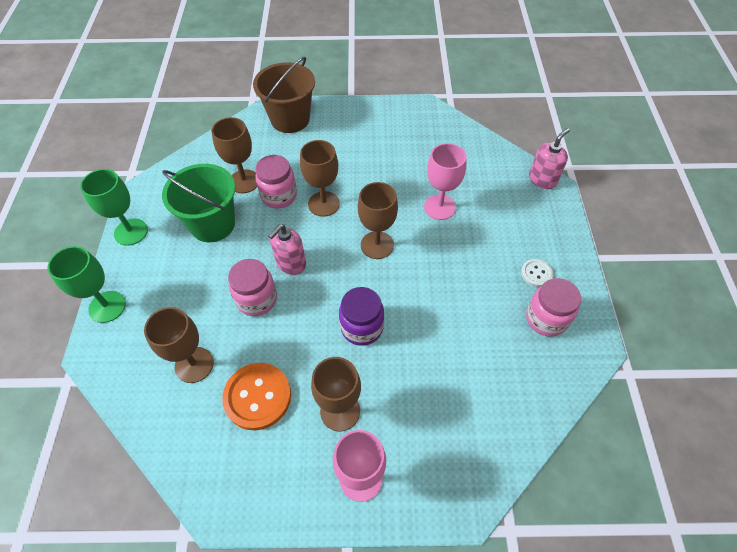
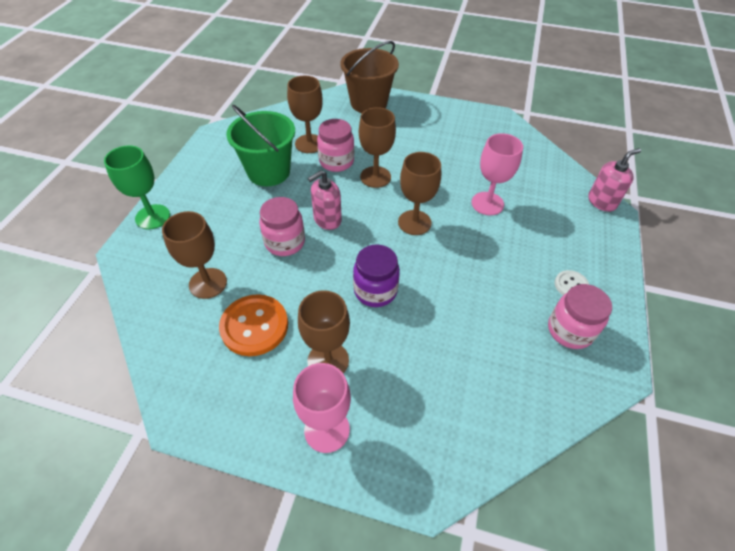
camera: 15 degrees right, 5 degrees down
(131, 232) = (196, 163): green goblet -> none

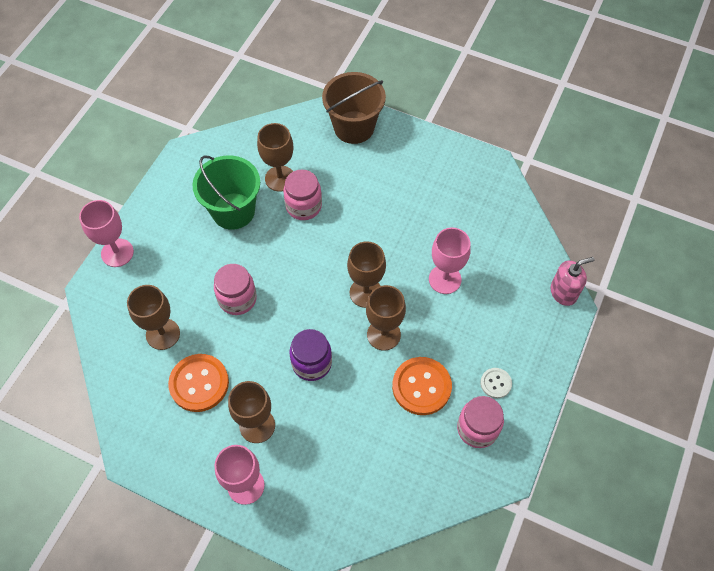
camera: 10 degrees right, 10 degrees up
(152, 217) = (117, 253): green goblet -> pink goblet
(327, 220) = (281, 278): pink soap dispenser -> none
(375, 177) = (339, 231): brown goblet -> brown goblet (383, 334)
(497, 298) = (421, 386): none -> orange button

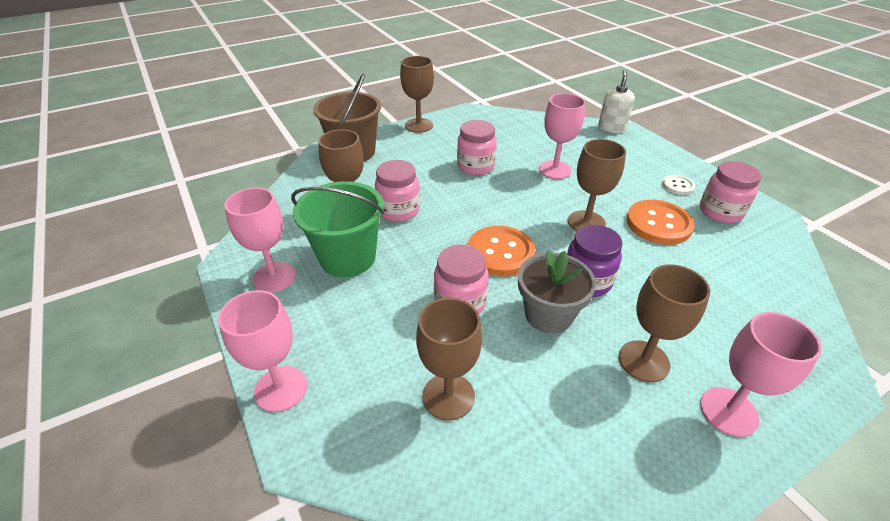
camera: 55 degrees left, 20 degrees down
(189, 186) = (274, 277): none -> pink goblet
(199, 383) = (550, 391): orange button -> orange button (500, 253)
(262, 354) = (548, 314): none -> grey flower pot
(366, 292) = (531, 214): brown goblet -> brown goblet (419, 125)
(402, 220) = (475, 166): none -> pink jar
(563, 292) = (611, 128): pink soap dispenser -> white soap dispenser

